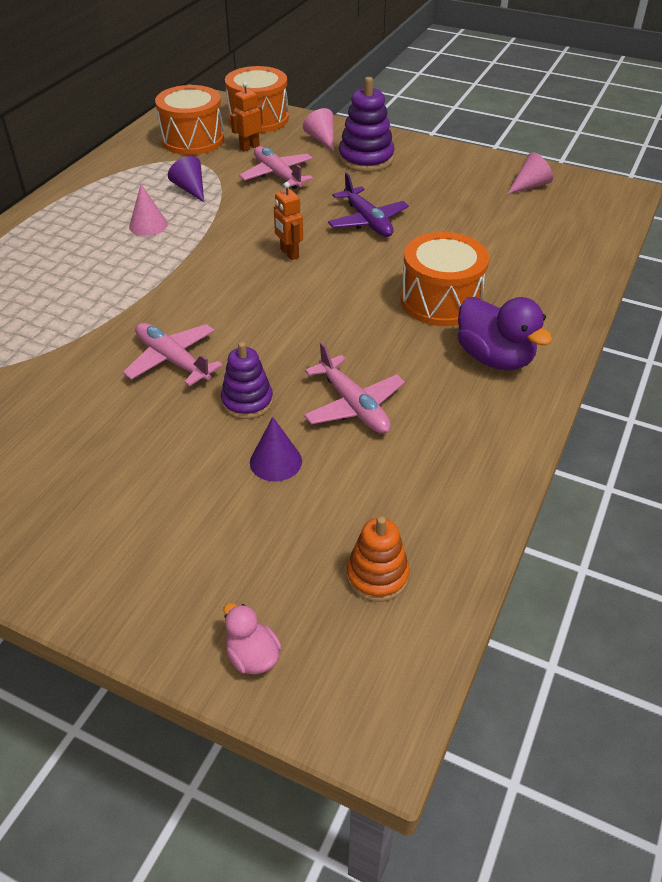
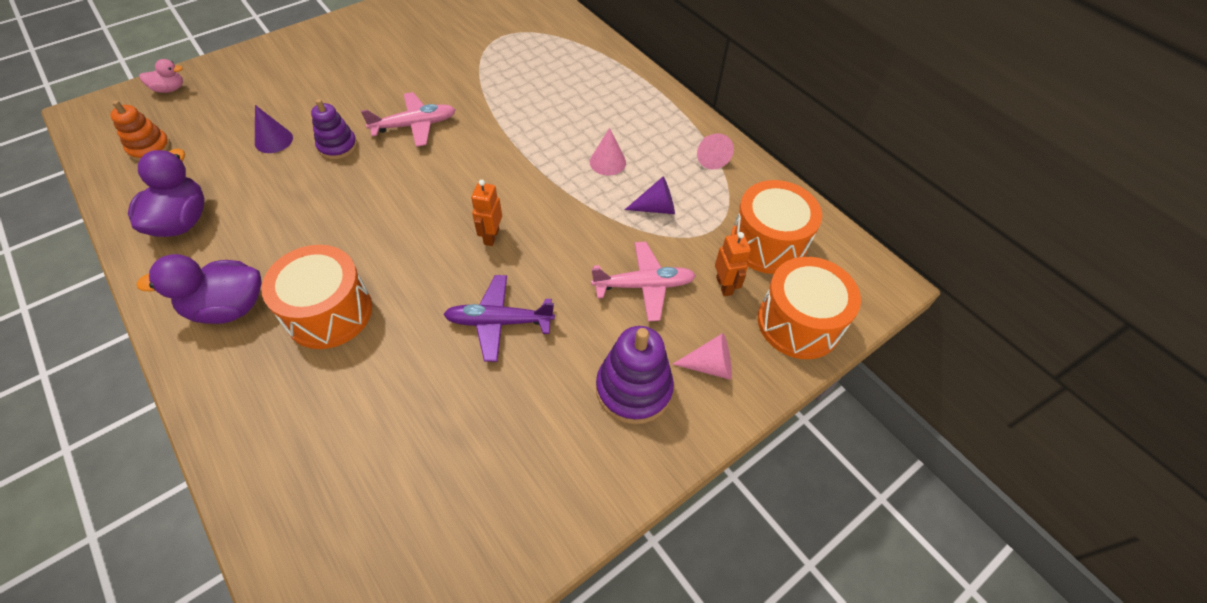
camera: 115 degrees right, 10 degrees up
(289, 253) = (491, 236): orange robot -> orange robot turned 75 degrees counterclockwise
(353, 406) = (276, 196): pink plane -> none
(446, 456) = (182, 221): none -> purple duck
(529, 185) = (448, 552): pink cone -> pink cone (710, 157)

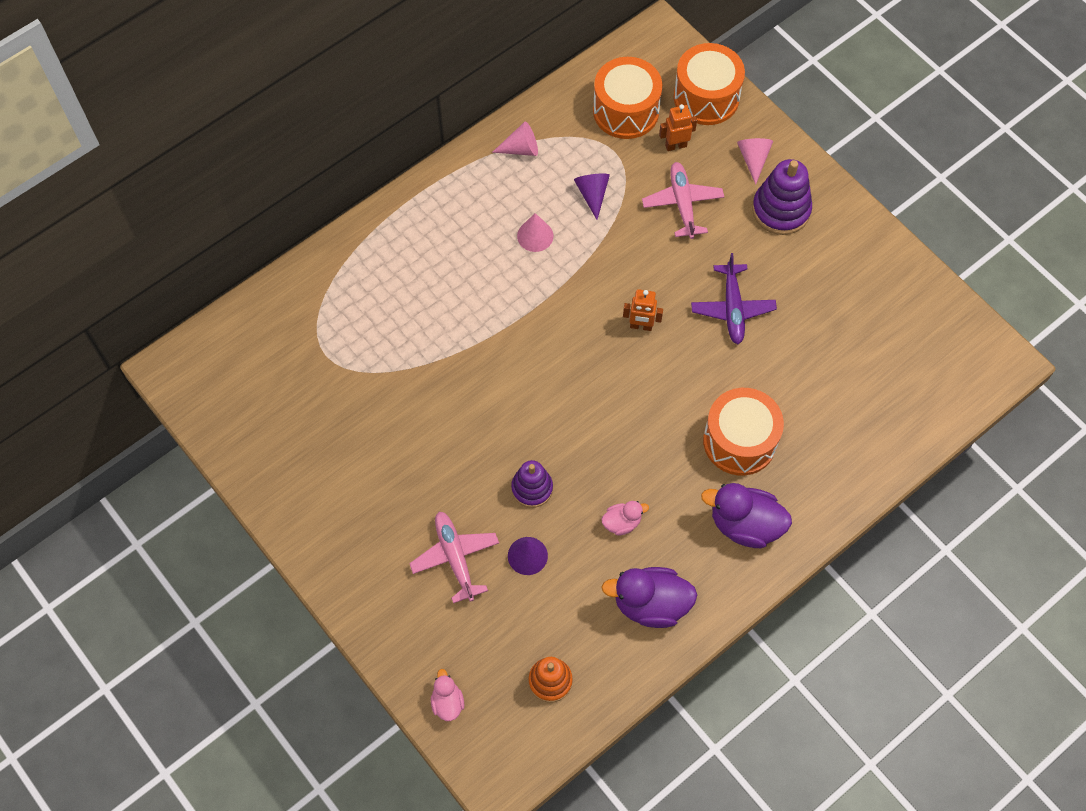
camera: 90 degrees left, 10 degrees up
(228, 307) = (745, 524): purple duck -> purple duck turned 120 degrees clockwise
(276, 206) = (622, 522): none -> pink duck
(415, 125) = (493, 420): pink plane -> pink plane (455, 557)

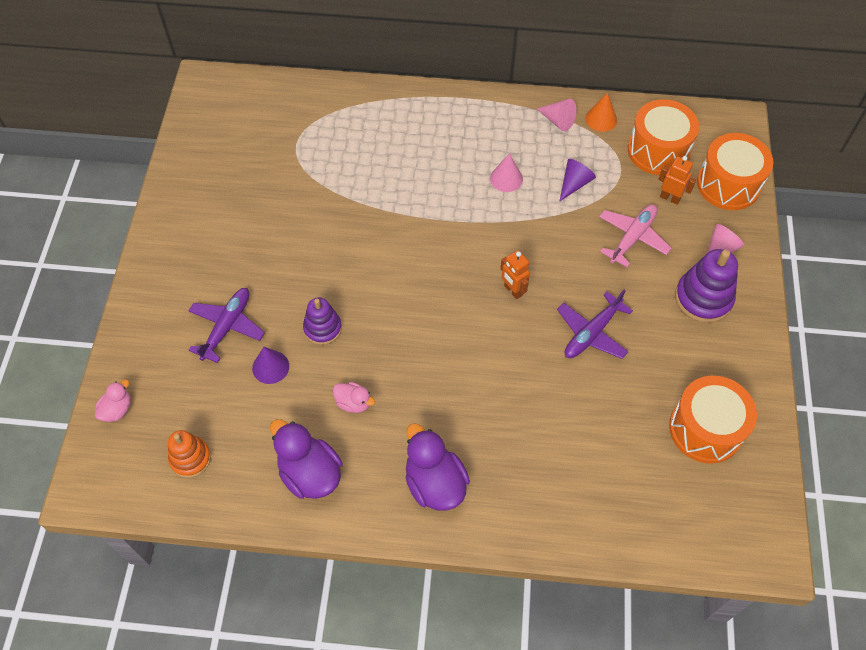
camera: 45 degrees right, 5 degrees down
(455, 557) = (227, 327): pink plane -> purple plane
(553, 119) = (601, 119): none -> orange cone
(739, 441) = (496, 424): orange drum -> orange drum (705, 429)

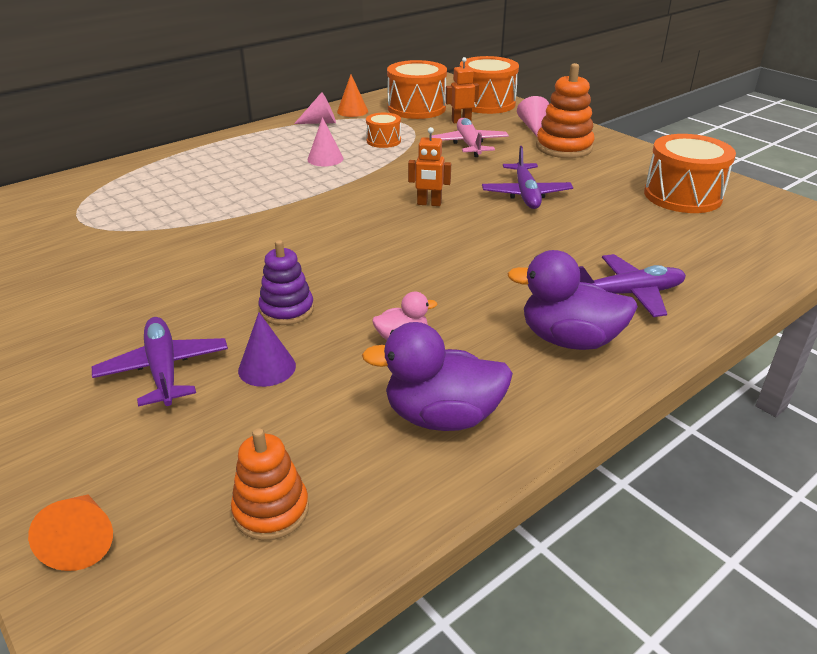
camera: 45 degrees left, 25 degrees down
(117, 409) = (82, 541): pink duck -> orange cone
(518, 481) = (628, 294): none -> purple plane
(574, 183) = (383, 141): purple cone -> orange drum
(703, 298) = (564, 147): purple stacking toy -> orange stacking toy

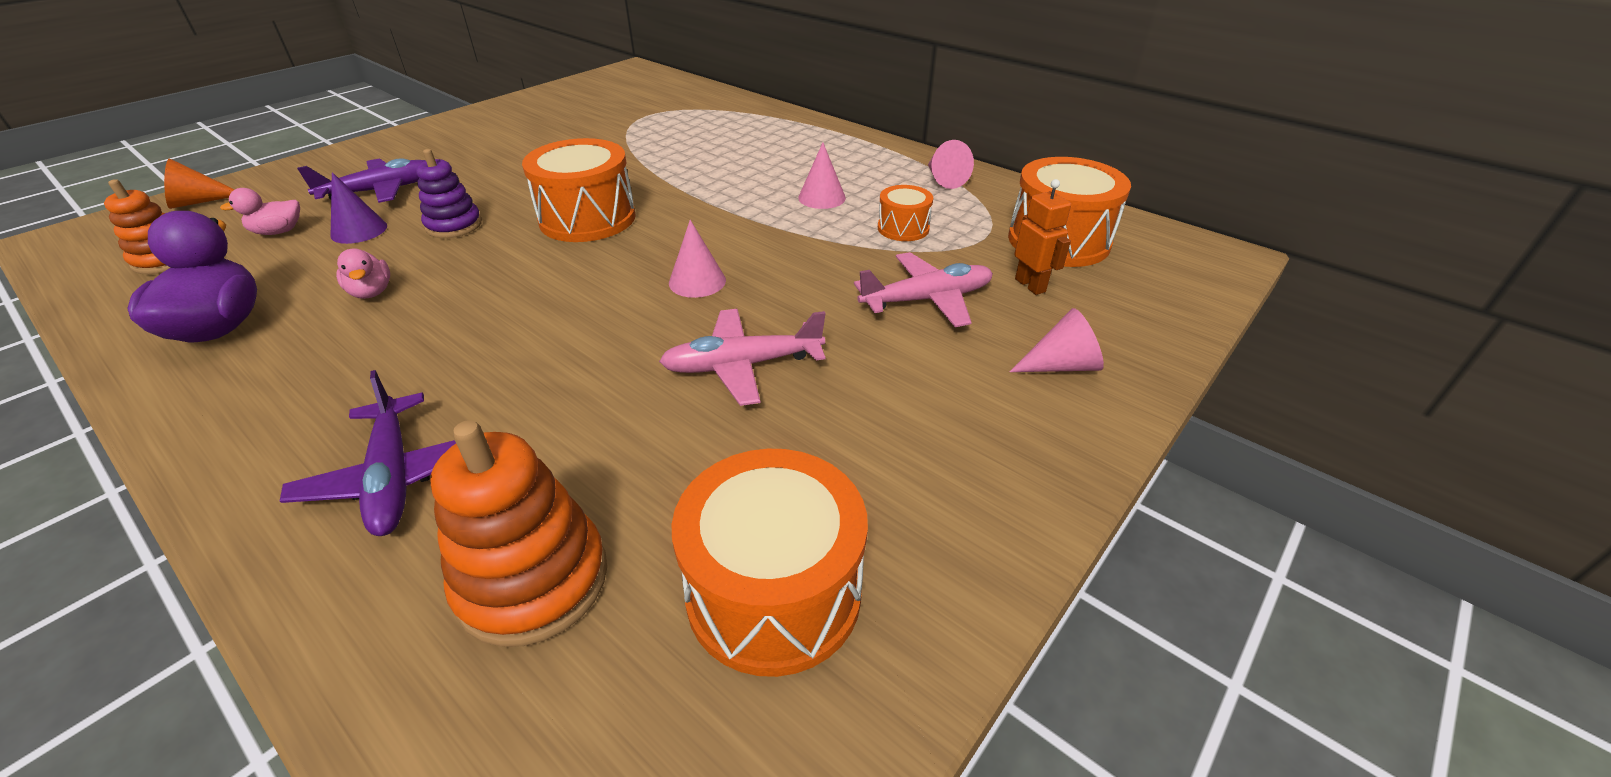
camera: 80 degrees right, 5 degrees up
(238, 429) = (278, 232): none -> pink duck
(352, 111) = (1003, 194): orange cone -> none
(429, 204) = (697, 281): orange robot -> pink cone
(486, 103) = (1146, 306): orange drum -> orange drum (587, 218)
(526, 194) = (742, 365): purple plane -> pink plane
(564, 147) = (971, 408): orange stacking toy -> orange stacking toy (533, 580)
(569, 340) = (304, 413): purple duck -> none

